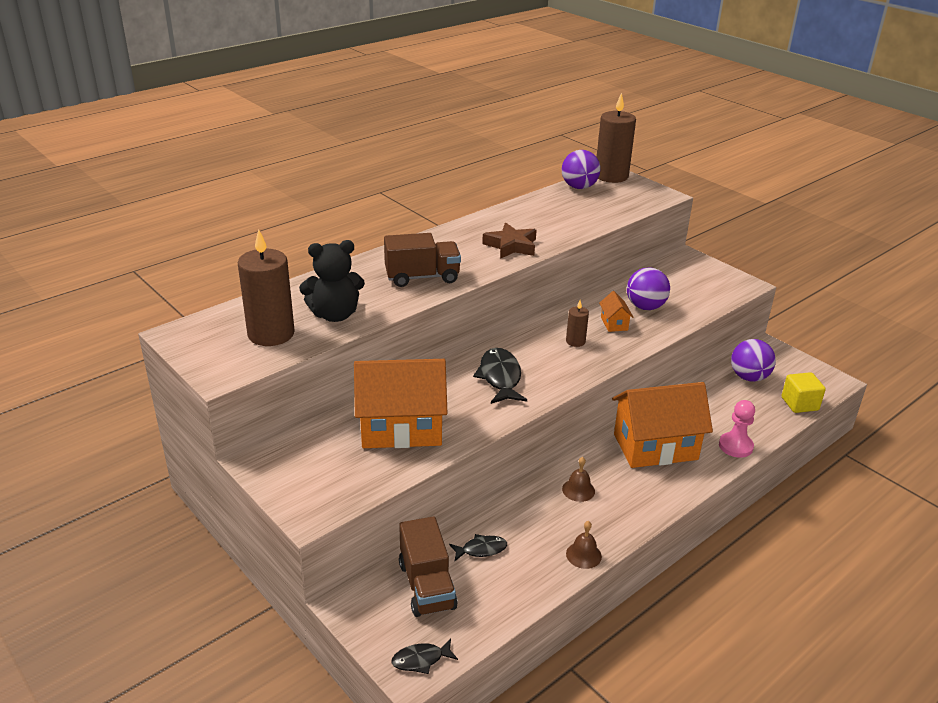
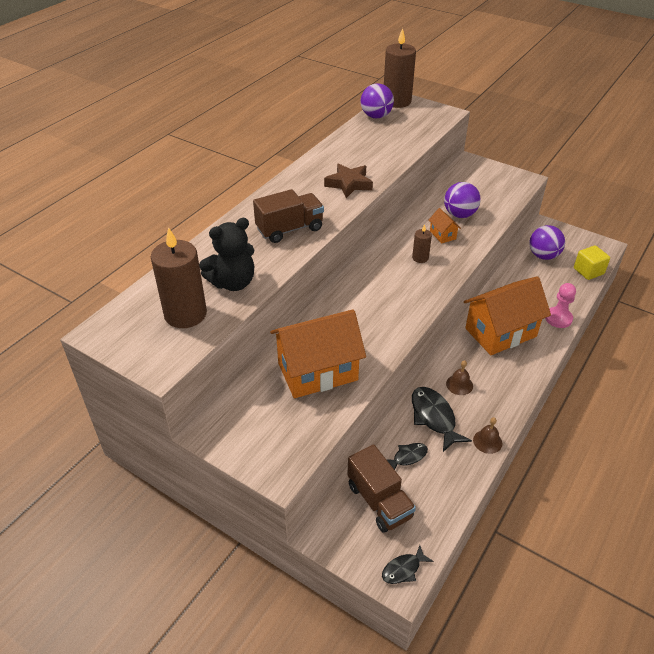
camera: 15 degrees left, 10 degrees up
(500, 377) = (376, 305): black fish -> black fish (434, 417)

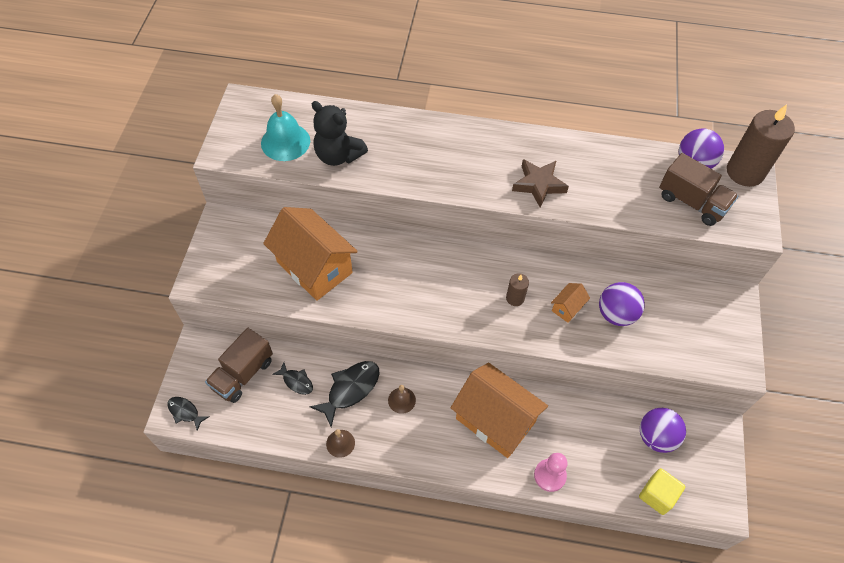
camera: 65 degrees right, 15 degrees up
(185, 314) = (285, 142): brown candle -> turquoise bell
(289, 229) = (435, 165): brown truck -> brown truck (692, 202)

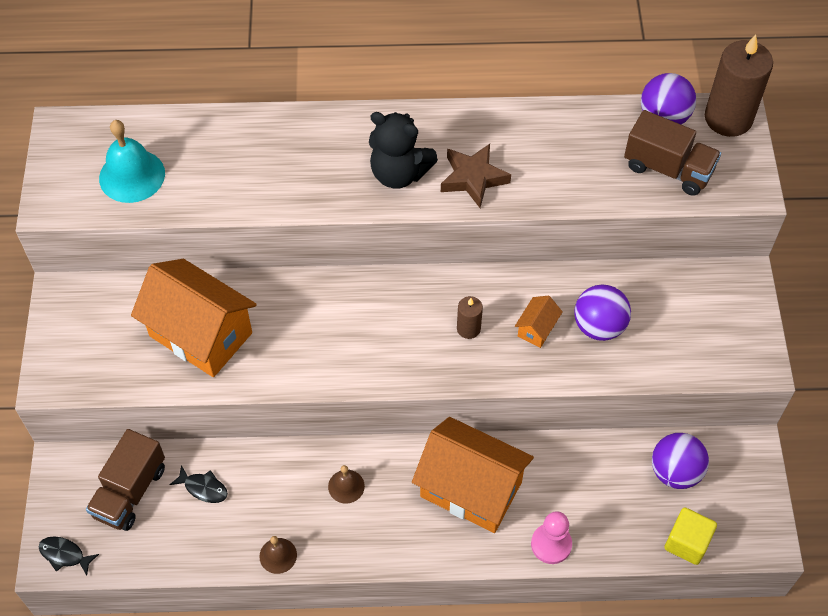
camera: 10 degrees left, 0 degrees up
(338, 155) = (206, 182): black teddy bear -> black teddy bear (399, 173)
(350, 389) = (276, 485): black fish -> none

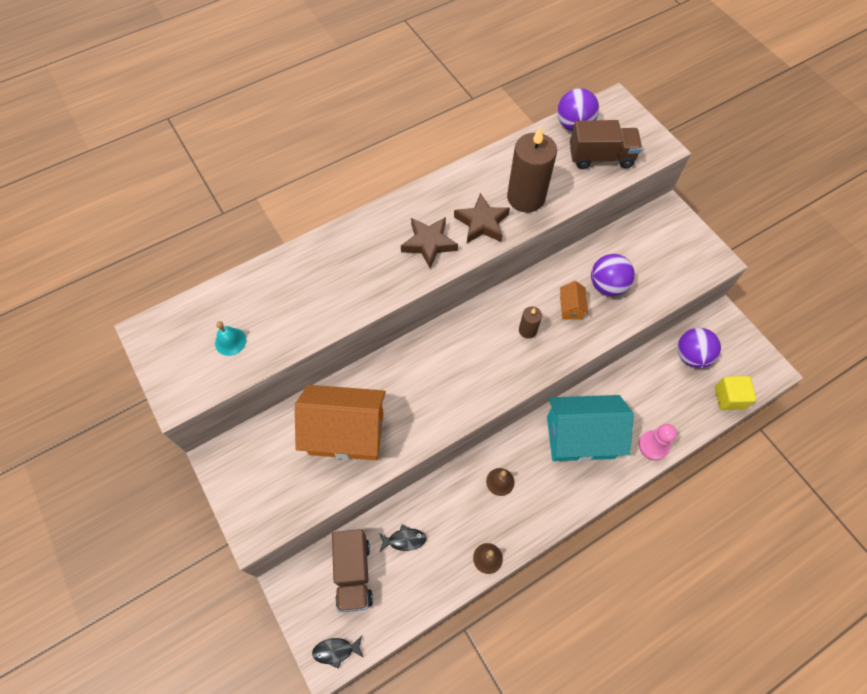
camera: 30 degrees left, 5 degrees up
(132, 175) = (230, 341): turquoise bell -> turquoise bell, size x0.55
(399, 173) = (429, 244): black teddy bear -> brown star
(471, 489) = (580, 437): orange house -> turquoise house
(728, 118) = (612, 108): brown candle -> brown candle (526, 197)

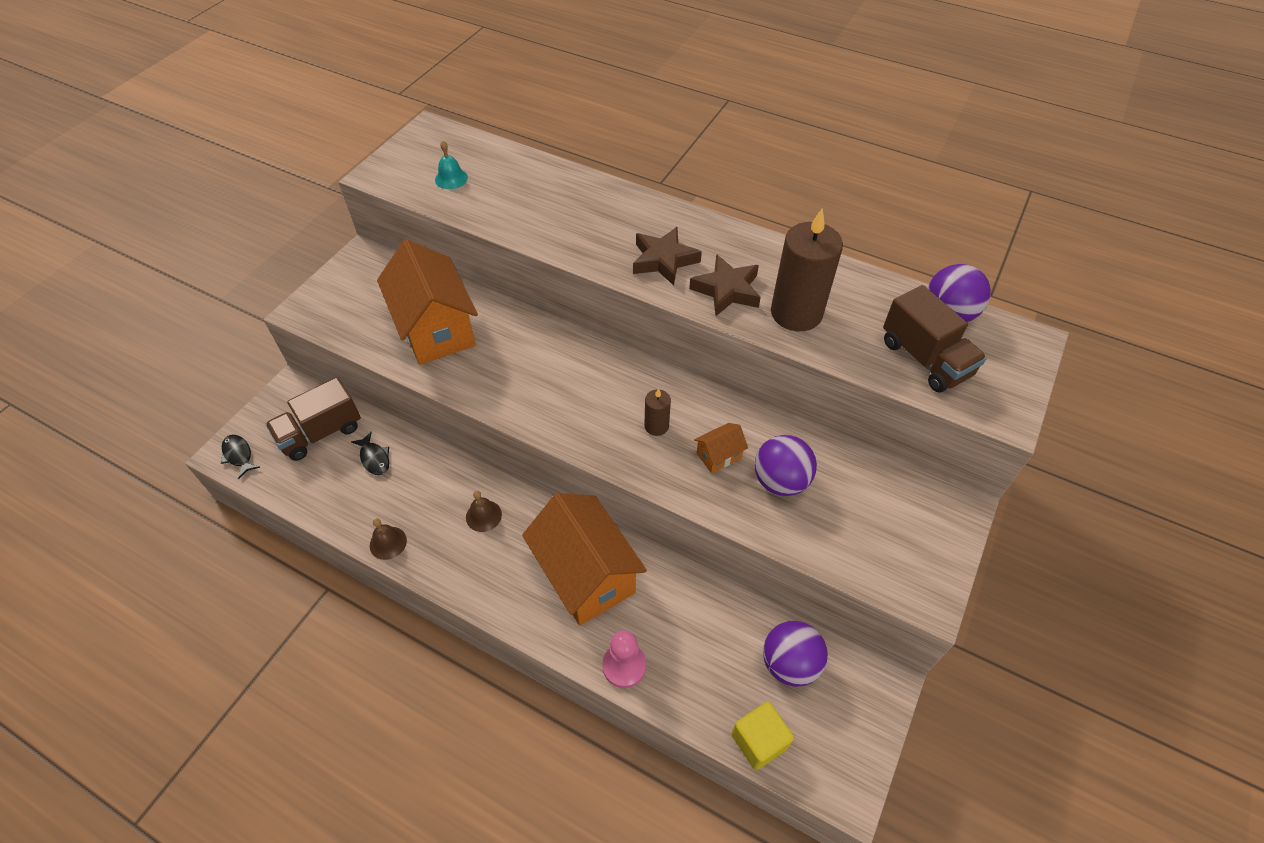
camera: 60 degrees right, 10 degrees down
(580, 437) = (586, 575): turquoise house -> orange house

